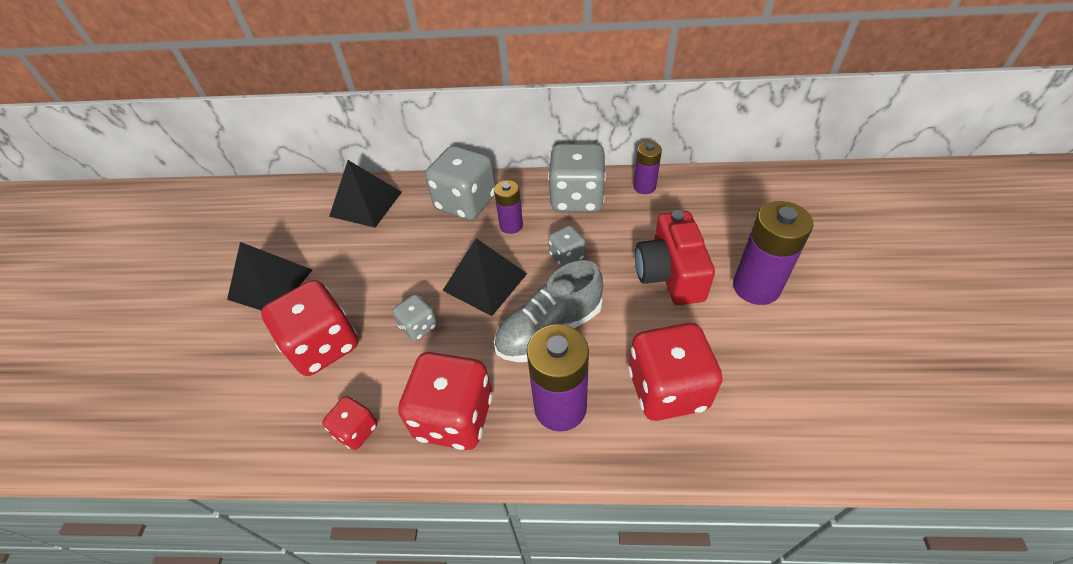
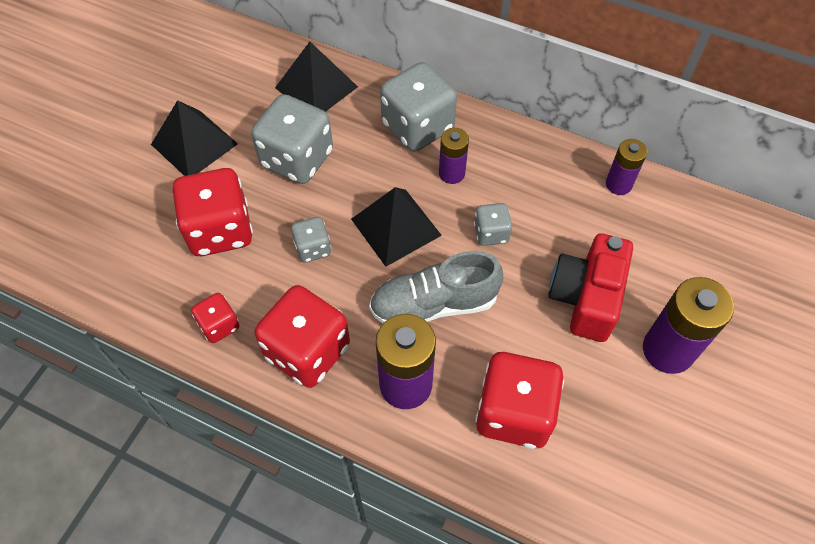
camera: 20 degrees right, 10 degrees up
(577, 199) = (536, 169): grey dice -> grey dice (297, 159)

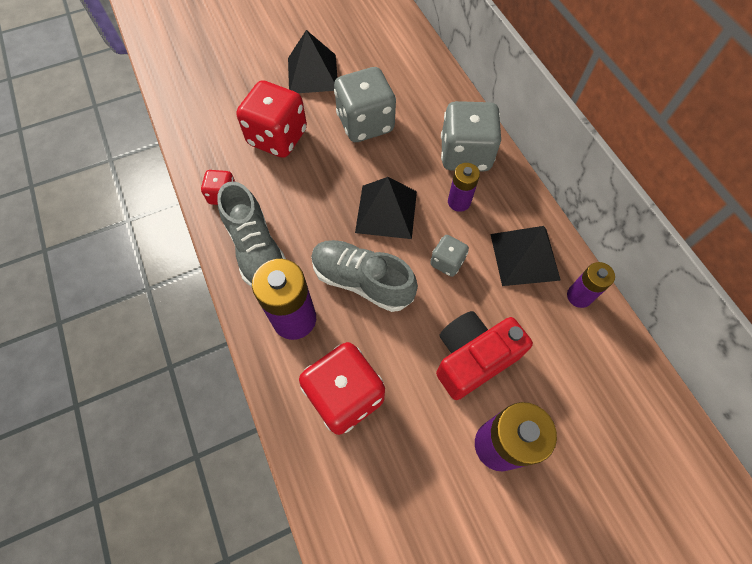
camera: 40 degrees right, 5 degrees up
(307, 351) = (257, 250): red dice -> grey shoe
(313, 248) = (321, 188): grey dice -> none
(316, 87) = (422, 84): black pyramid -> black pyramid (524, 256)

